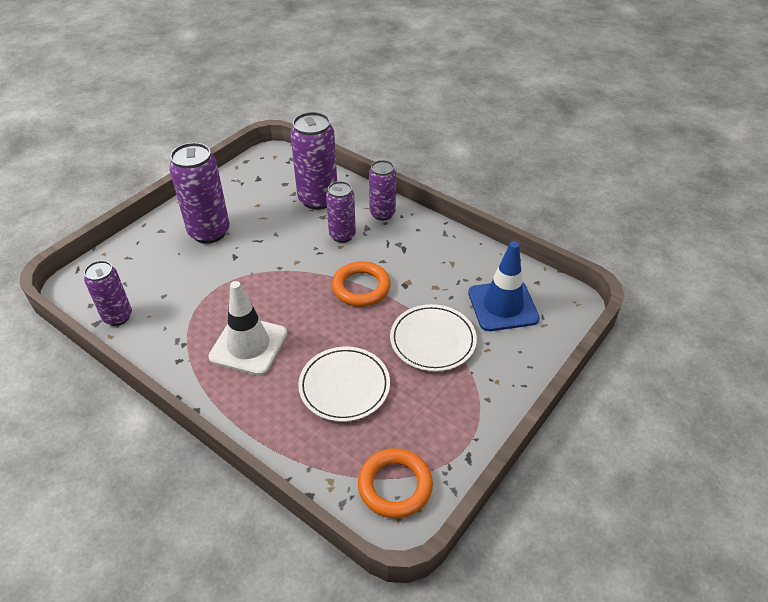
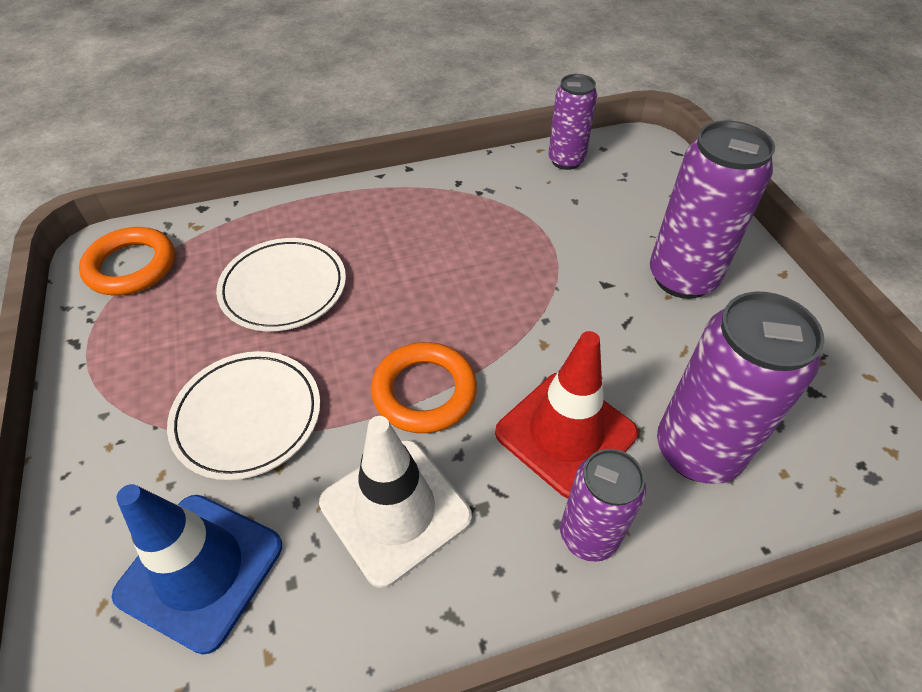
camera: 125 degrees right, 5 degrees up
(248, 345) = (427, 237): white traffic cone -> white traffic cone (395, 510)
(342, 235) = (565, 433): purple can -> red traffic cone

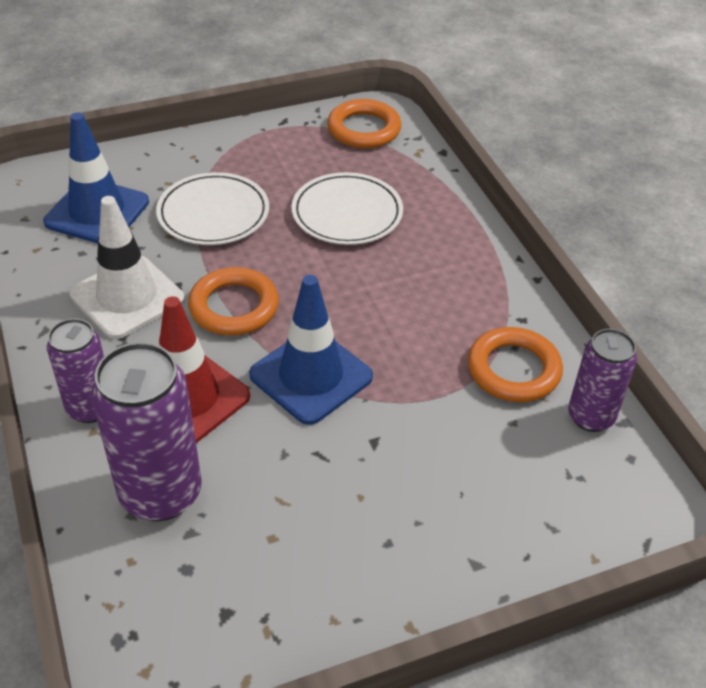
camera: 85 degrees right, 5 degrees down
(518, 193) = (513, 370): none -> orange ring
(529, 325) = (311, 376): none -> blue traffic cone
(682, 278) = (391, 514): purple can -> none

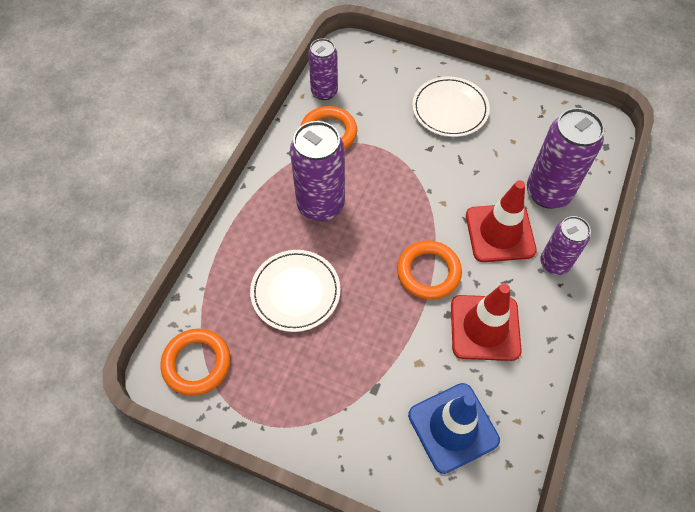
camera: 135 degrees left, 15 degrees up
(127, 297) = (485, 328): white traffic cone -> red traffic cone
(213, 213) = (377, 360): white plate -> white plate (450, 109)
(311, 376) = (427, 199): blue traffic cone -> none
(419, 293) = (320, 205): none -> purple can

